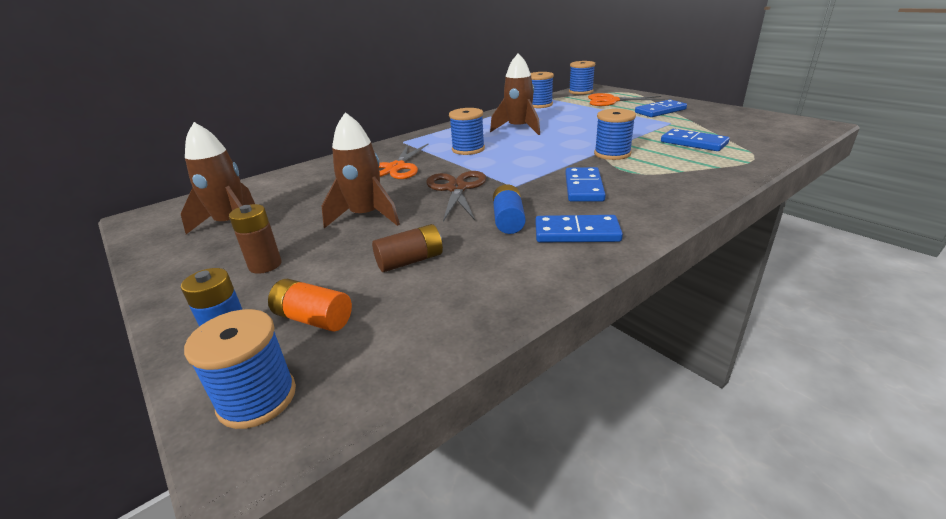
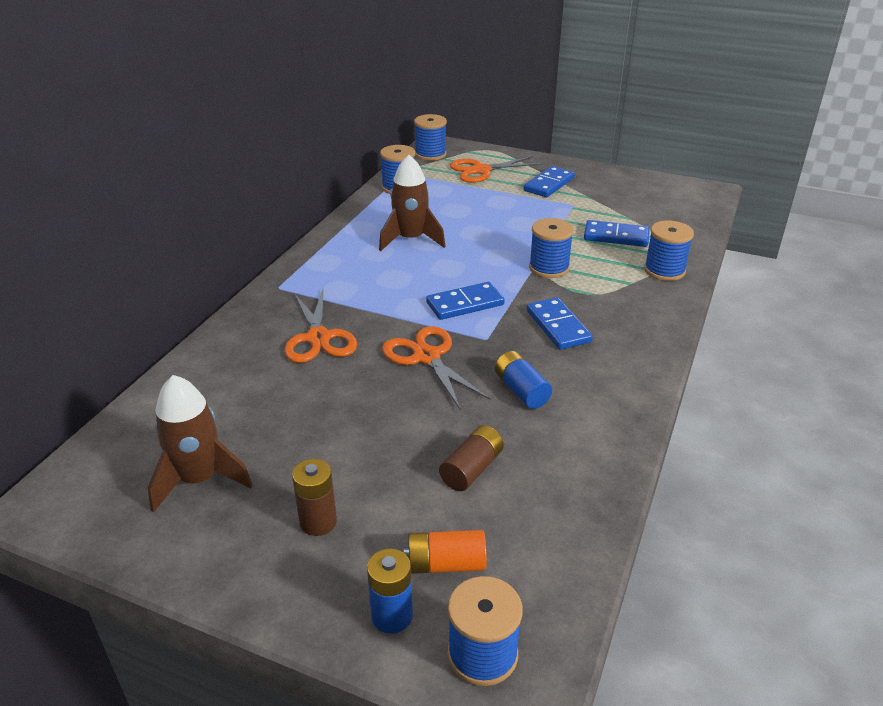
camera: 30 degrees left, 5 degrees up
(366, 216) = (361, 423): brown rocket -> none
(457, 188) = (427, 357): brown scissors -> orange scissors
(468, 149) = (380, 288): blue spool -> blue spool (664, 270)
(576, 233) = (596, 390): blue domino -> blue domino (465, 304)

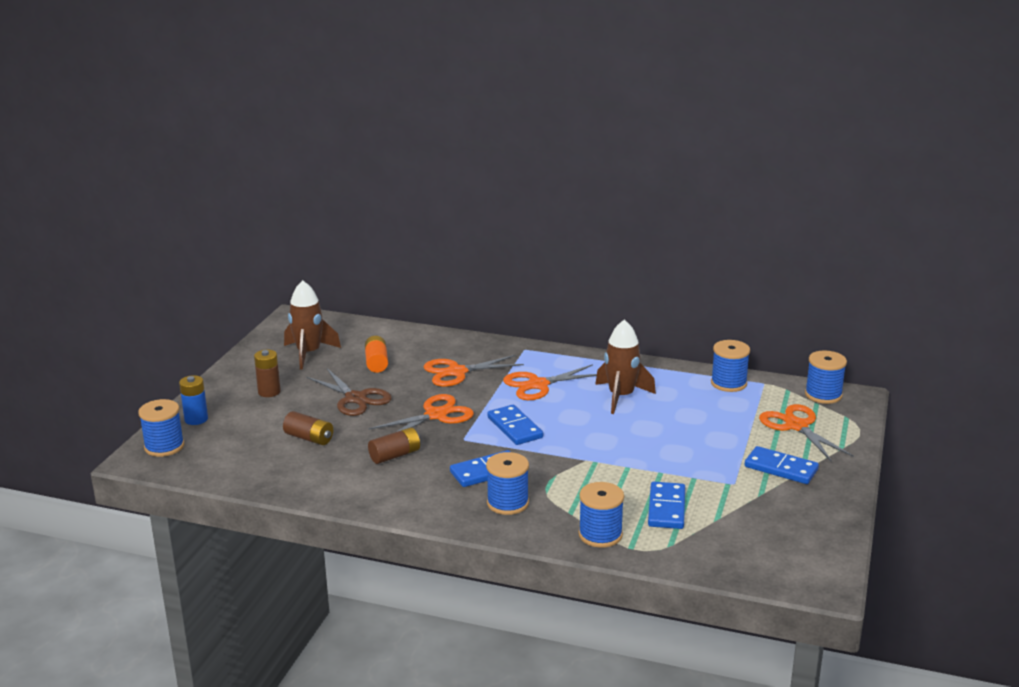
camera: 85 degrees right, 10 degrees down
(366, 426) = (355, 398): none -> brown scissors
(370, 284) = (538, 385): none -> orange scissors
(446, 564) = (229, 433): orange battery -> orange battery (376, 363)
(521, 390) = (395, 455): blue battery -> brown battery
(549, 268) = (588, 468): blue spool -> blue spool (507, 503)

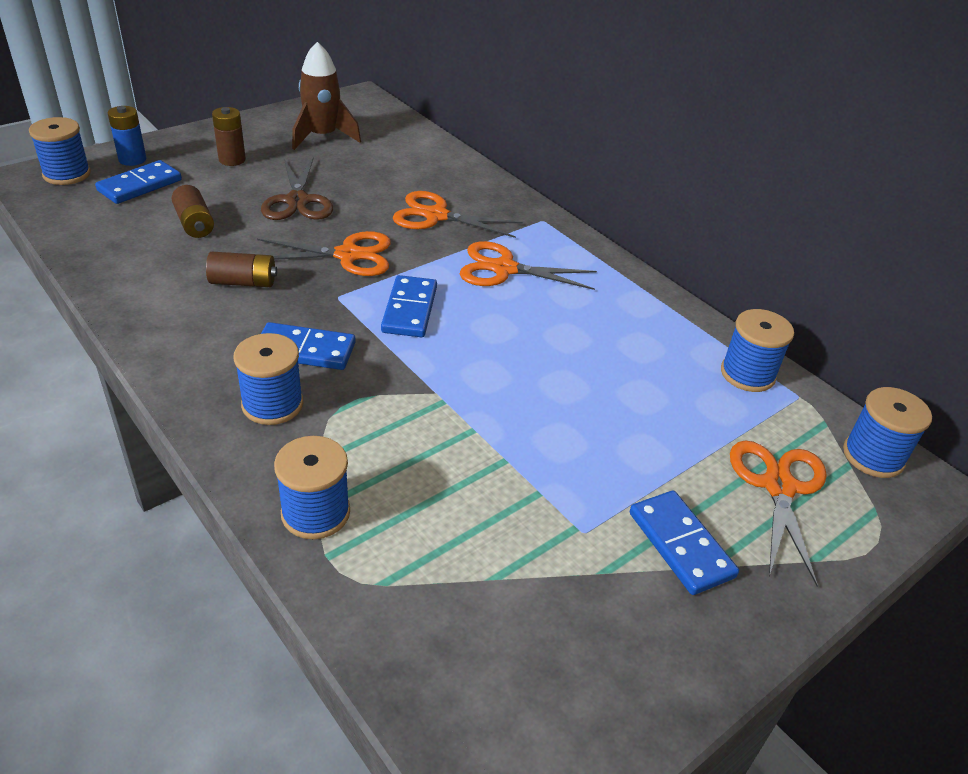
camera: 30 degrees right, 15 degrees up
(376, 363) = (371, 172): orange battery -> none
(621, 397) = (583, 328): brown rocket -> none
(666, 508) = (446, 520): blue domino -> blue domino (140, 185)

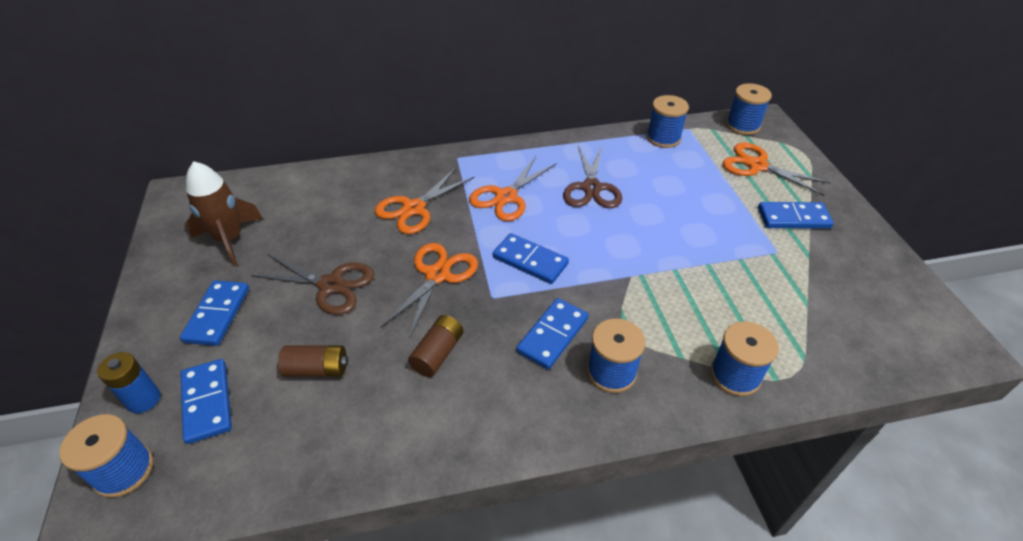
camera: 60 degrees left, 5 degrees up
(232, 160) = (217, 315): brown battery -> blue domino
(575, 329) = (591, 188): none -> brown scissors

